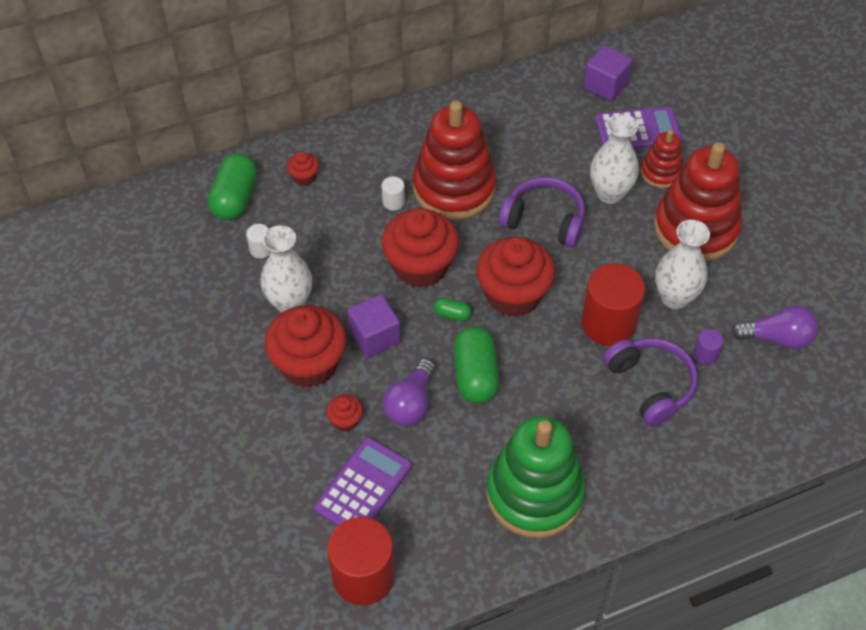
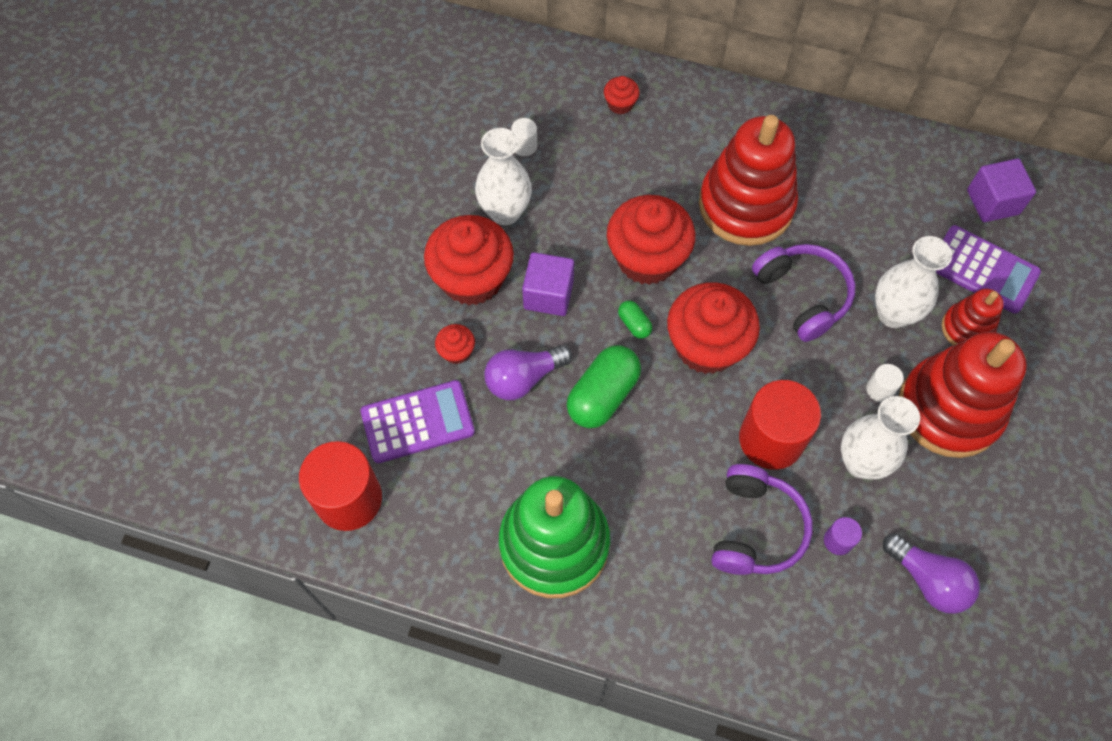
camera: 40 degrees right, 10 degrees up
(235, 198) = (544, 84): green capsule -> none
(393, 202) = (678, 181): white cylinder -> white cylinder (880, 389)

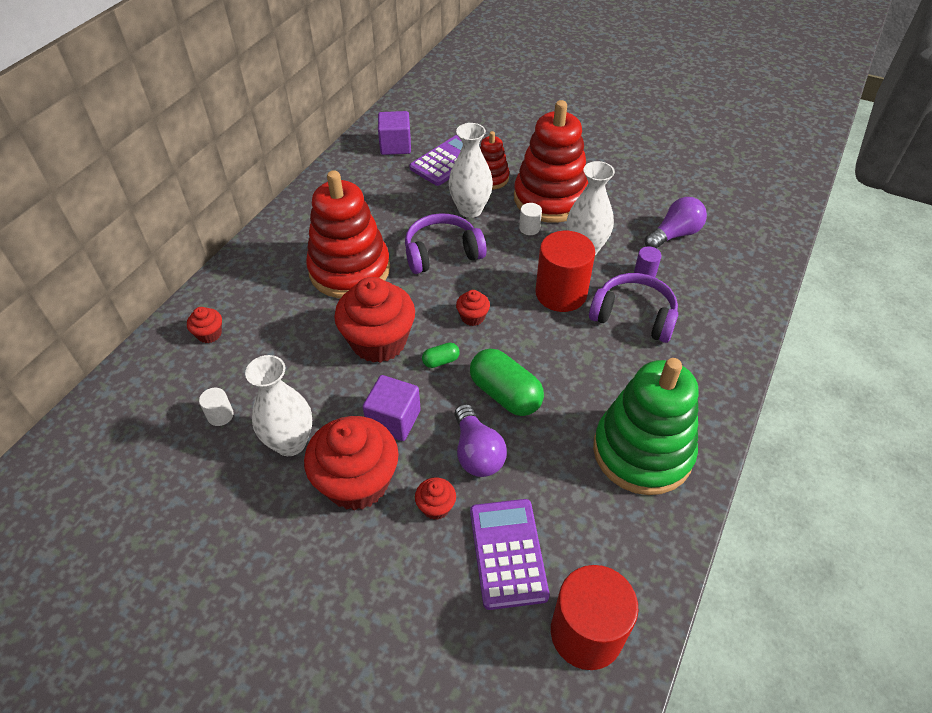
camera: 80 degrees left, 15 degrees down
(706, 346) = (472, 317): red cupcake -> red cupcake, size x0.44

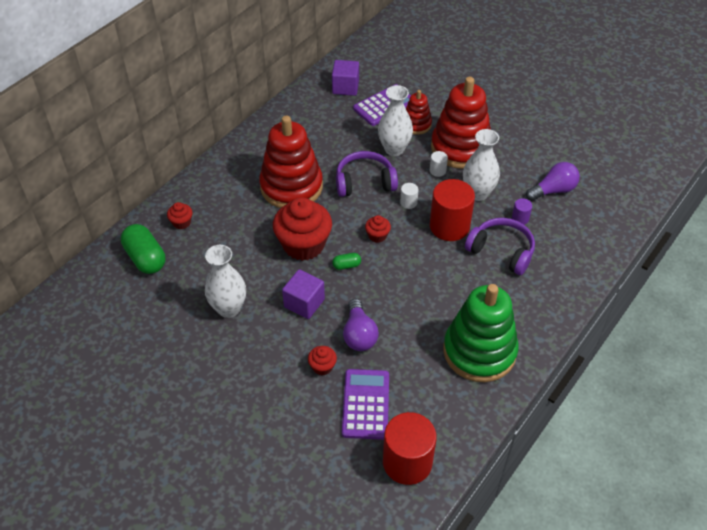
camera: 10 degrees right, 0 degrees up
(220, 415) = (182, 282): white cylinder -> white cylinder (408, 202)
(357, 482) = (271, 342): red cupcake -> none
(505, 394) = (389, 296): green capsule -> green capsule (145, 258)

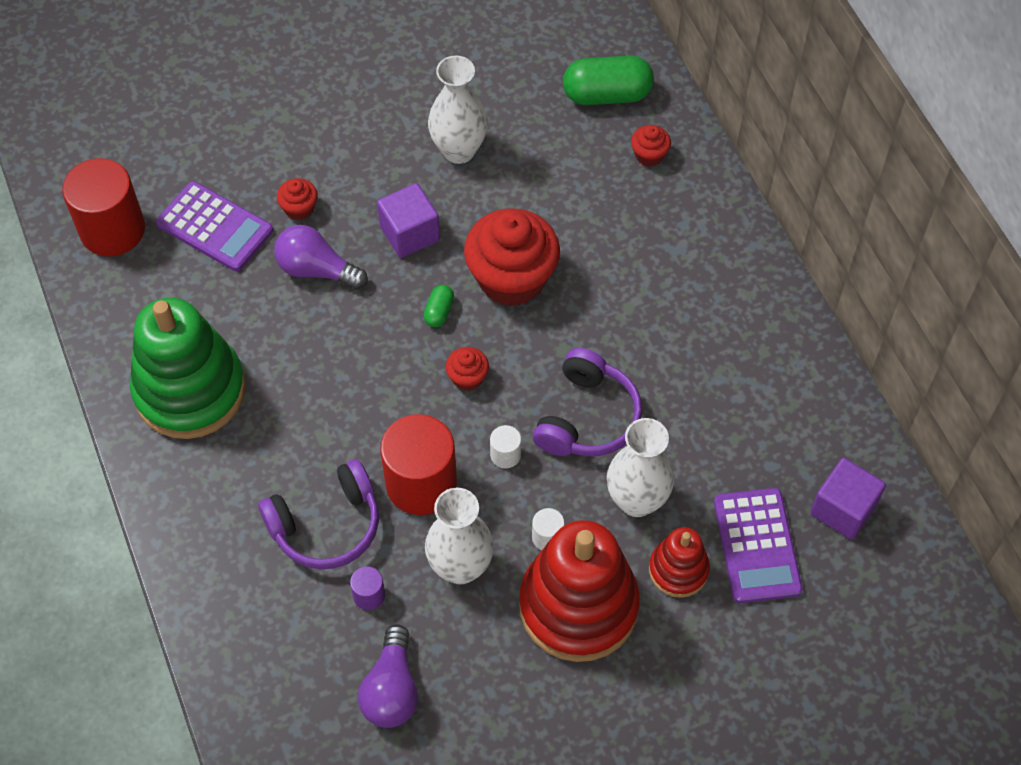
camera: 120 degrees right, 10 degrees up
(291, 187) = (638, 315): red stacking toy -> none

